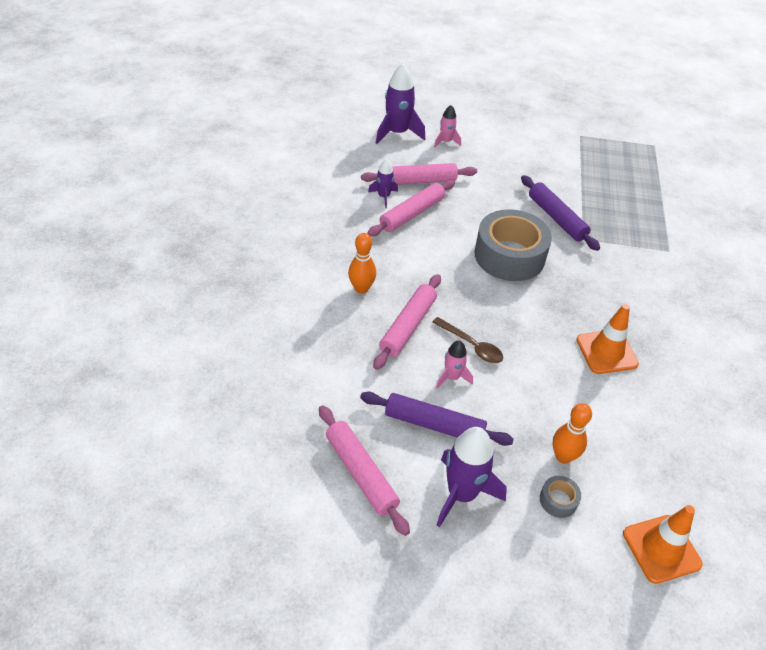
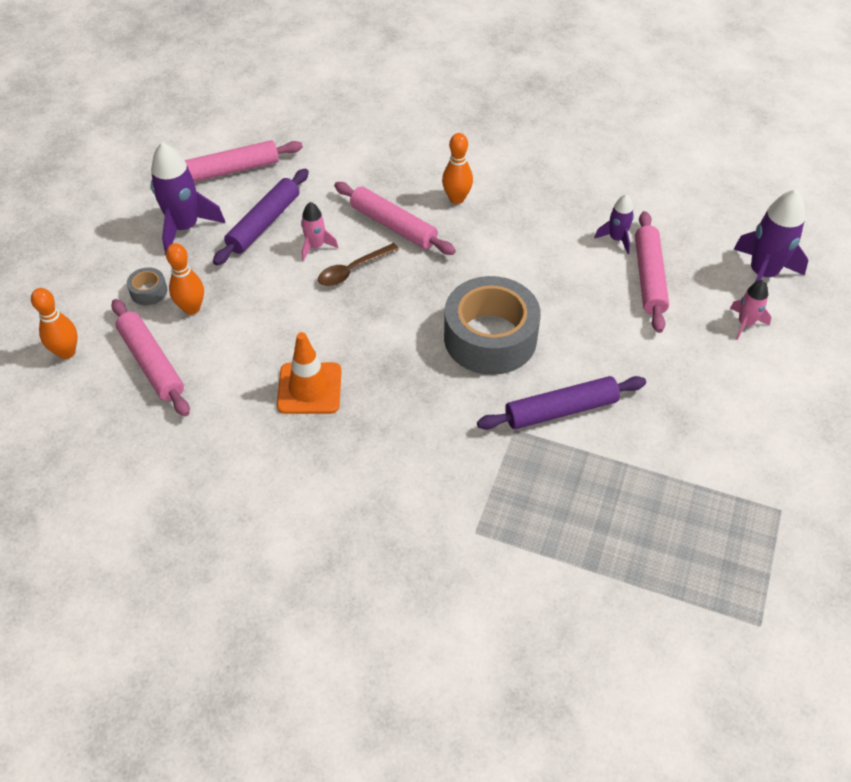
camera: 105 degrees right, 5 degrees up
(412, 214) = (580, 260): pink rolling pin -> pink rolling pin (151, 363)
(661, 549) = (66, 352): orange traffic cone -> orange bowling pin

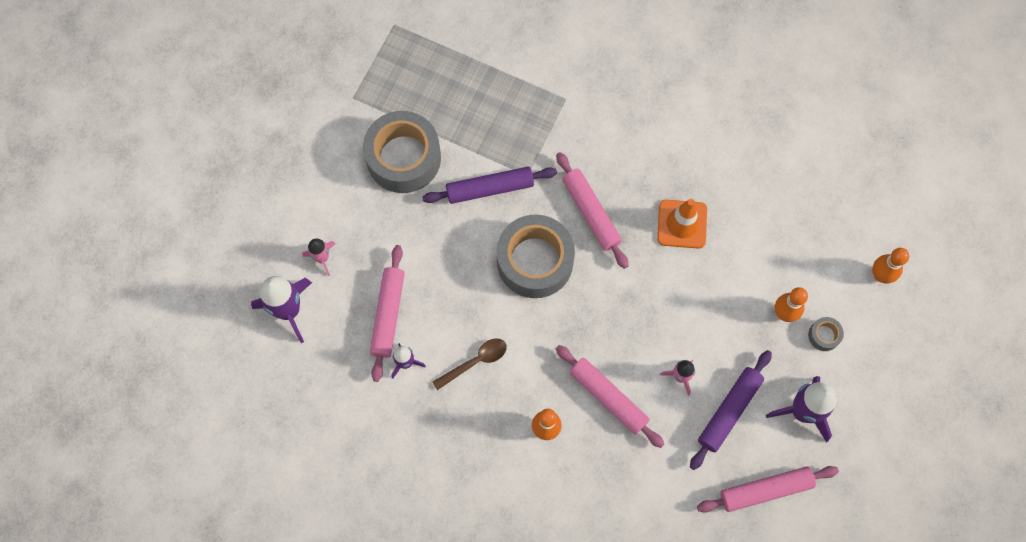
camera: 175 degrees left, 20 degrees up
(151, 363) = (809, 258): pink rolling pin -> pink rolling pin (591, 212)
(353, 270) = (646, 345): brown spoon -> brown spoon (475, 362)
(683, 437) = (403, 158): none -> grey tape

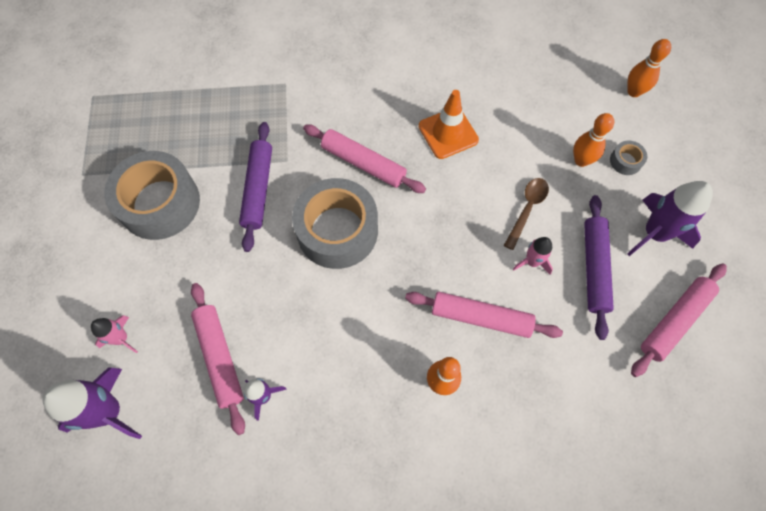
camera: 30 degrees left, 5 degrees down
(475, 362) = (334, 355): brown spoon -> brown spoon (527, 209)
(490, 189) = (258, 189): purple rolling pin -> purple rolling pin turned 45 degrees counterclockwise

